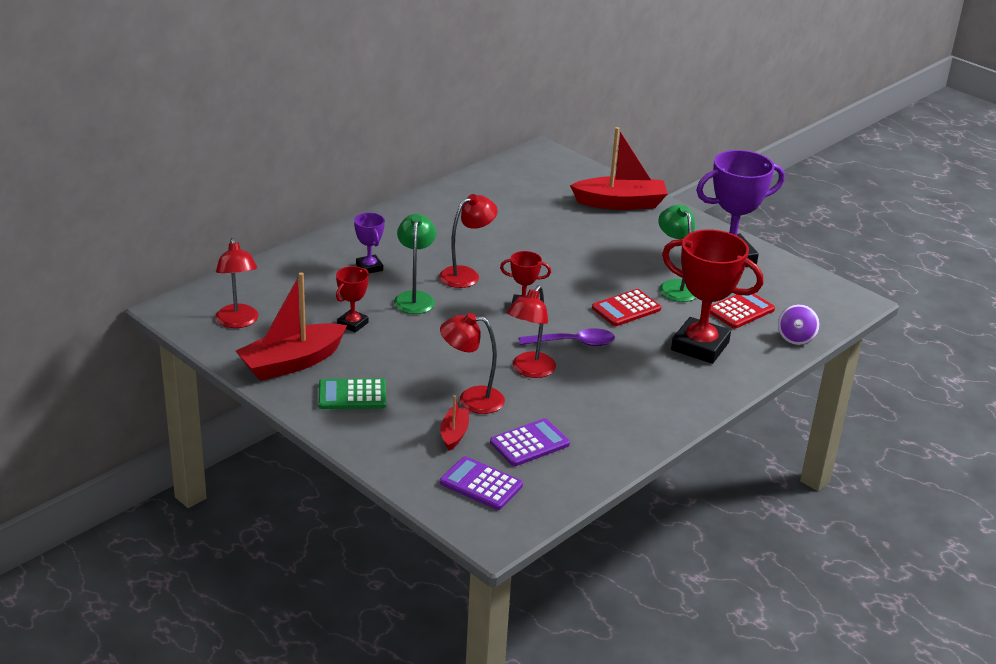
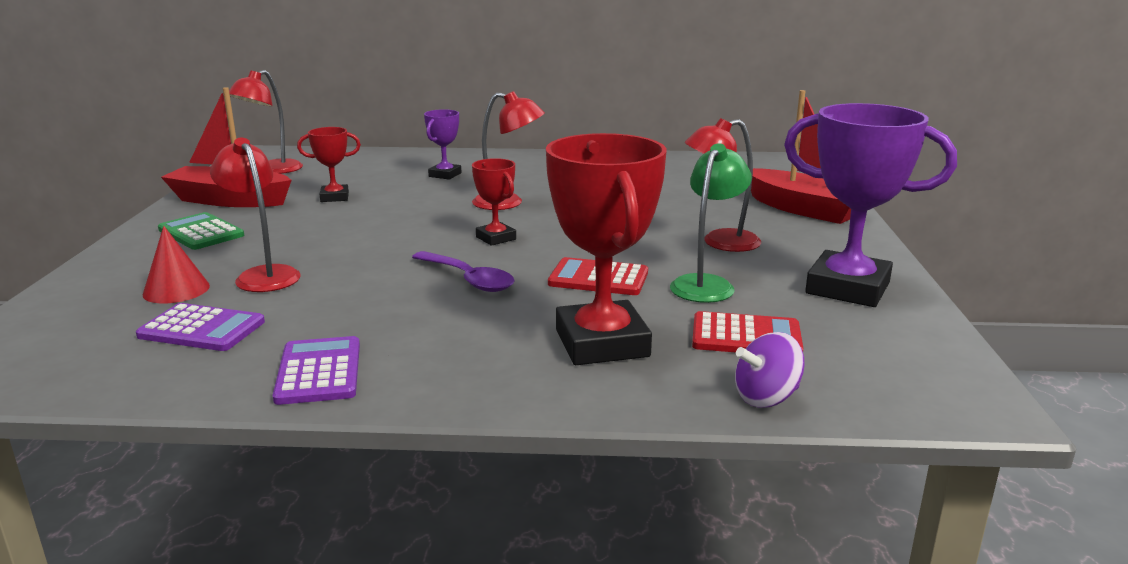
camera: 50 degrees right, 10 degrees down
(415, 298) = (424, 200): green lamp -> none
(454, 434) = (176, 290): red boat -> red cone
(481, 484) = (74, 335): purple calculator -> purple calculator (319, 371)
(529, 370) = (369, 279): red lamp -> red lamp (720, 243)

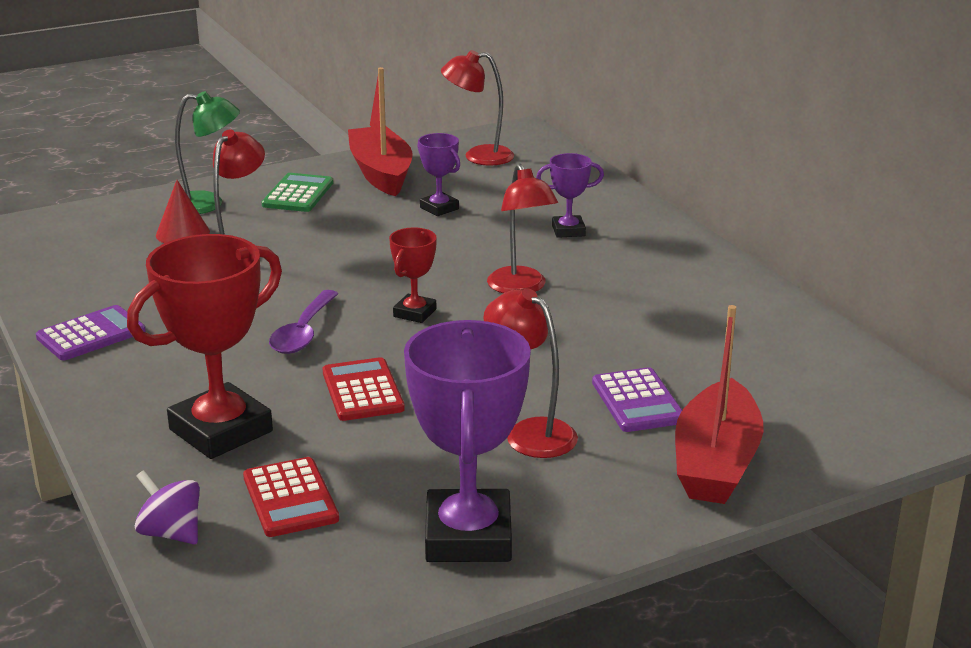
camera: 60 degrees right, 5 degrees up
(202, 329) = (126, 269): purple calculator -> purple calculator (638, 401)
(334, 197) = (439, 208): red trophy -> purple trophy
(706, 284) = (401, 450): green lamp -> green lamp (208, 204)

